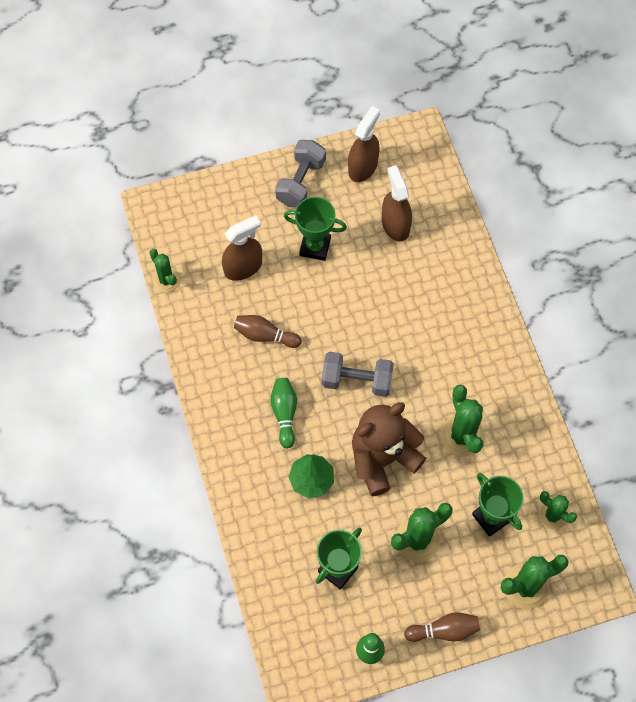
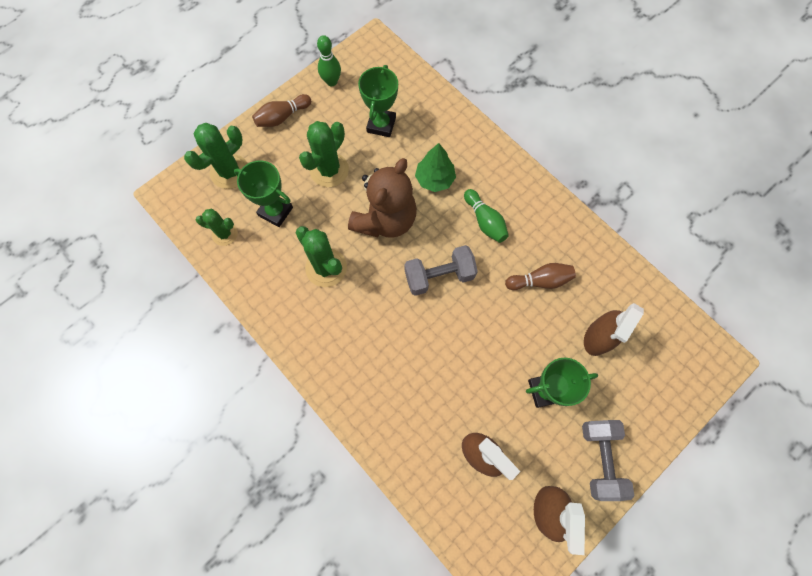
camera: 155 degrees right, 5 degrees up
(166, 280) = (657, 292): green cactus -> none

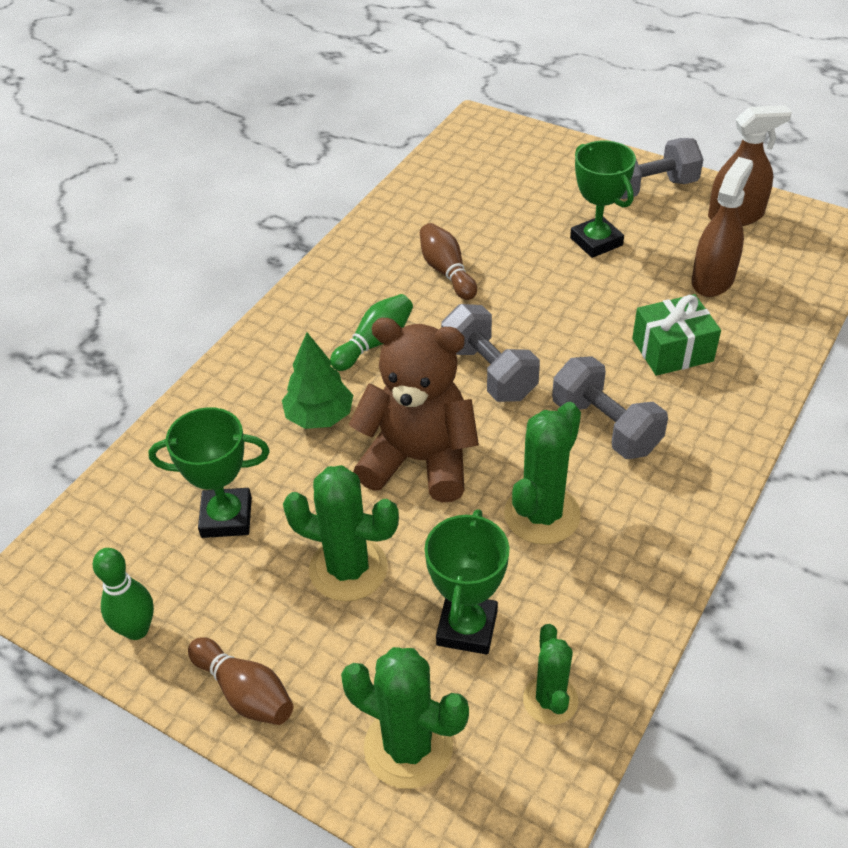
camera: 105 degrees left, 25 degrees down
(373, 325) = (605, 426): none -> grey dumbbell
(422, 393) = (672, 350): none -> green gift
(598, 337) = (500, 211): brown spray bottle -> none

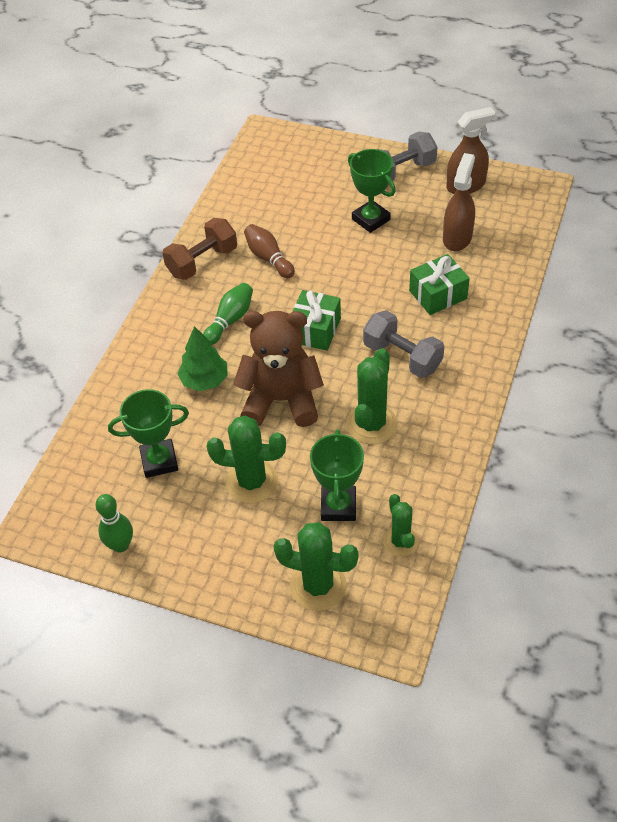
camera: 10 degrees left, 5 degrees up
(245, 692) = (205, 572): brown bowling pin -> none
(358, 264) = (202, 262): none -> brown dumbbell
(489, 372) = (315, 330): grey dumbbell -> green gift

